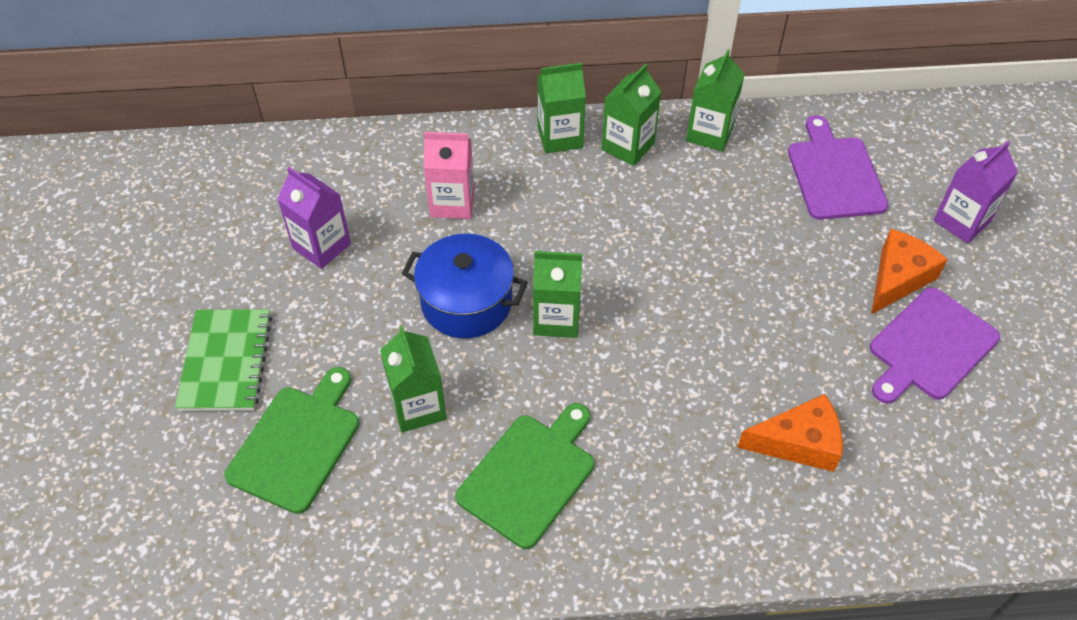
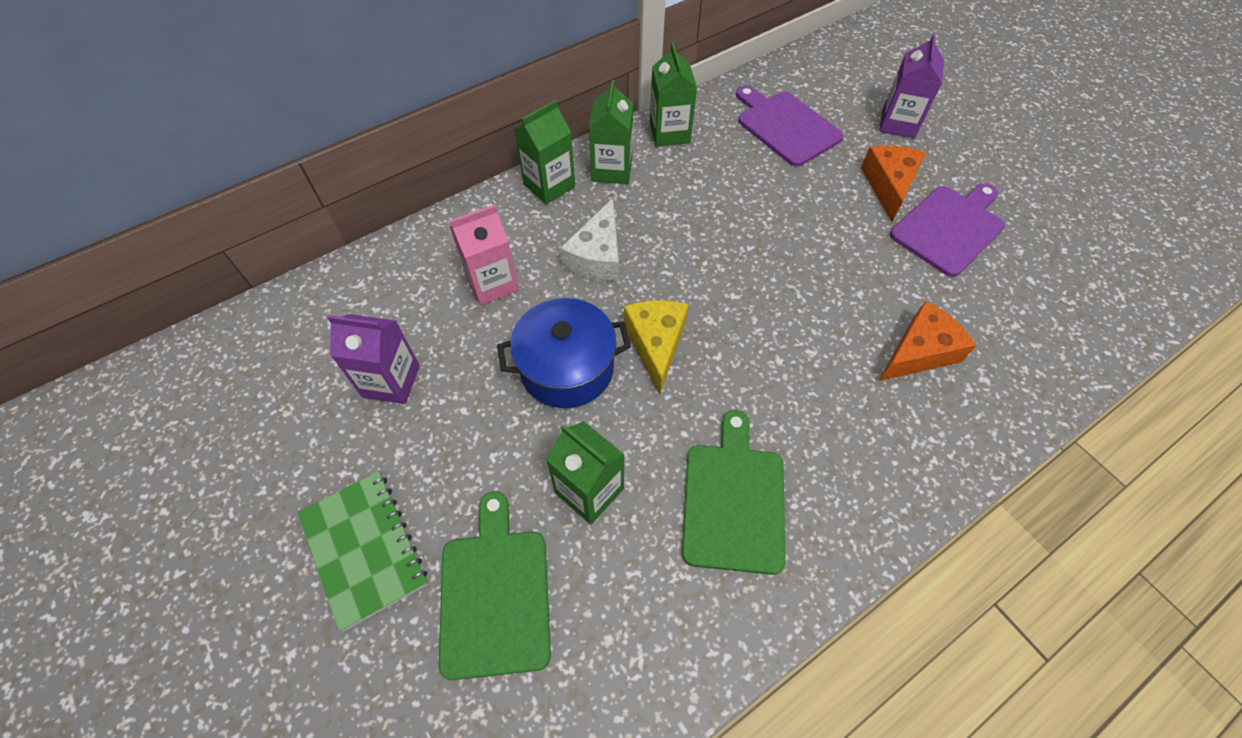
camera: 30 degrees left, 5 degrees up
(556, 318) = (656, 344): green carton -> yellow cheese
(559, 219) = (597, 256): none -> white cheese
(929, 347) = (949, 228): purple cutting board -> purple cutting board turned 150 degrees counterclockwise

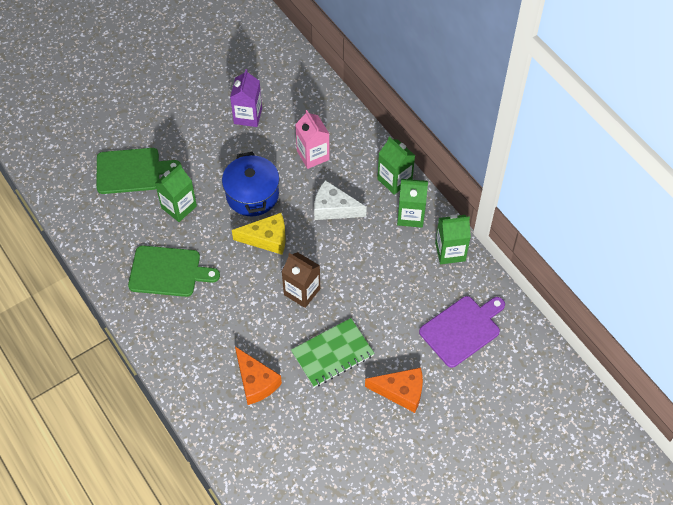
camera: 90 degrees right, 0 degrees up
(364, 549) = (158, 118): green notebook -> green notebook (332, 354)
(751, 295) = (302, 291): none -> brown carton
(898, 124) = (470, 411): purple carton -> none
(949, 228) = (360, 424): purple cutting board -> none

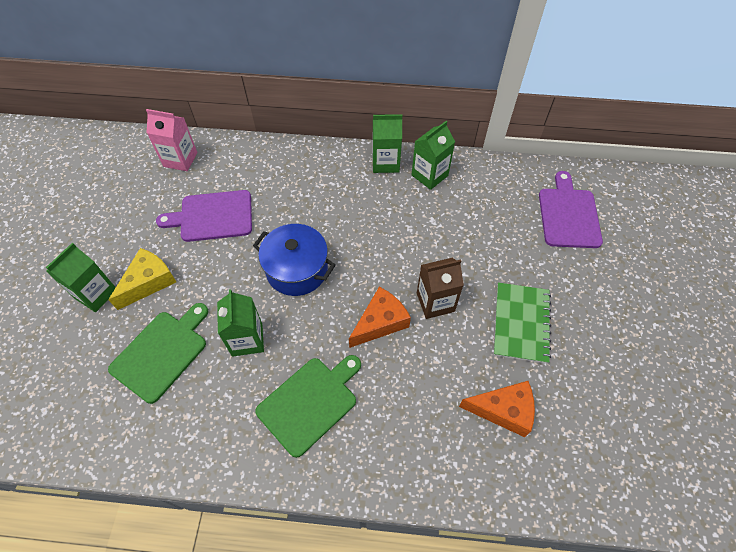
camera: 50 degrees left, 0 degrees up
(248, 116) = (212, 216): purple carton -> purple cutting board
(267, 239) = (354, 290): yellow cheese -> yellow cheese (149, 282)
(313, 155) = (304, 198): pink carton -> pink carton (180, 159)
(334, 208) = (372, 220): white cheese -> none
(401, 392) = (599, 298): orange cheese -> orange cheese (380, 322)
(450, 251) = (487, 174): green carton -> green carton (96, 294)

